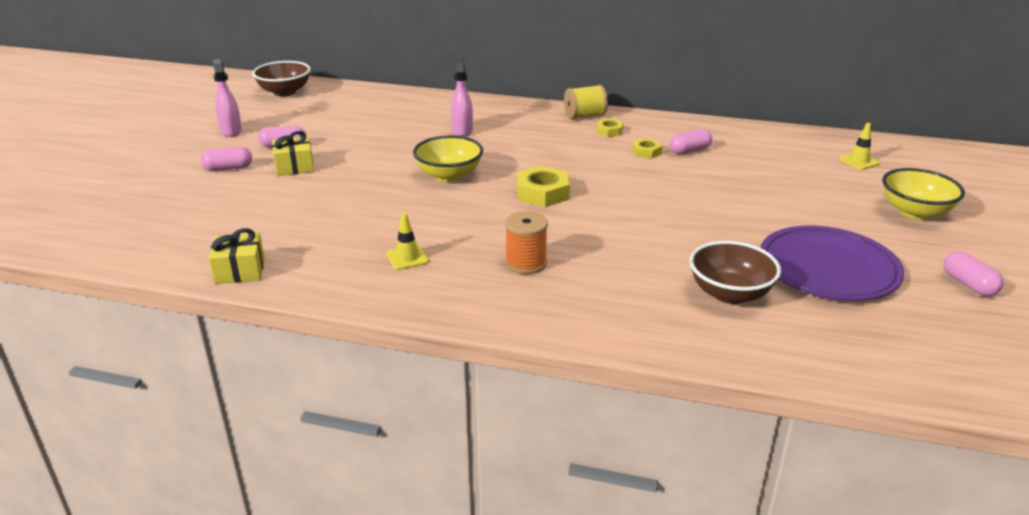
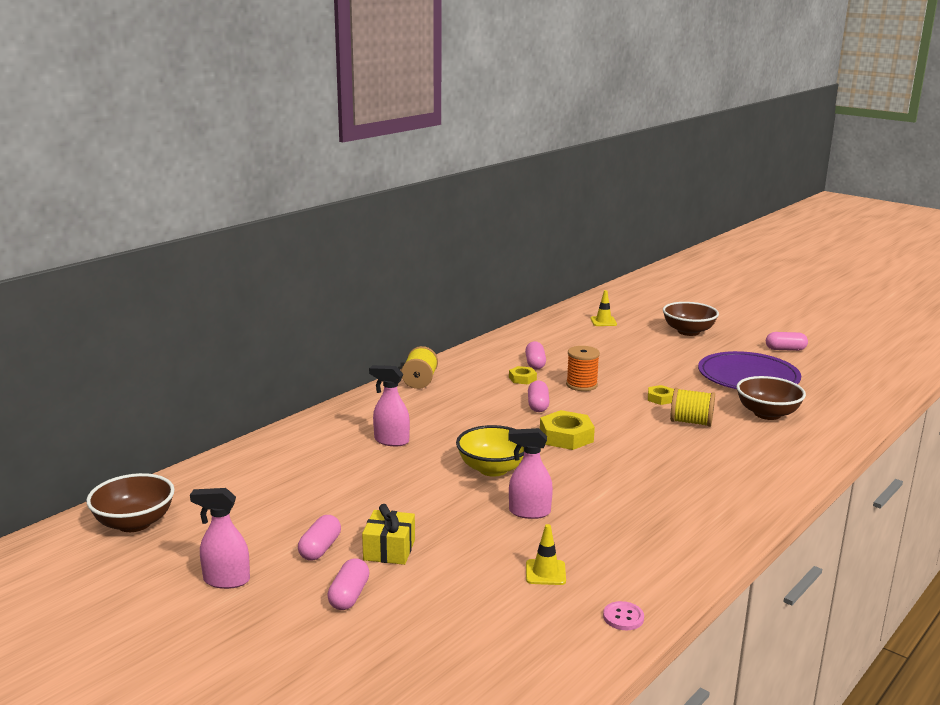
camera: 65 degrees left, 10 degrees down
(240, 271) = (623, 617): yellow gift -> pink button
(385, 203) = (529, 512): none -> pink spray bottle
(407, 258) = (648, 521): yellow traffic cone -> yellow traffic cone (545, 572)
(526, 263) = (687, 472): orange spool -> orange spool (581, 385)
(595, 169) = (538, 405): none -> pink capsule
(609, 131) = (465, 381): yellow nut -> yellow nut (660, 398)
(648, 249) = (691, 422): none -> yellow spool
(915, 212) = (688, 331): yellow bowl -> brown bowl

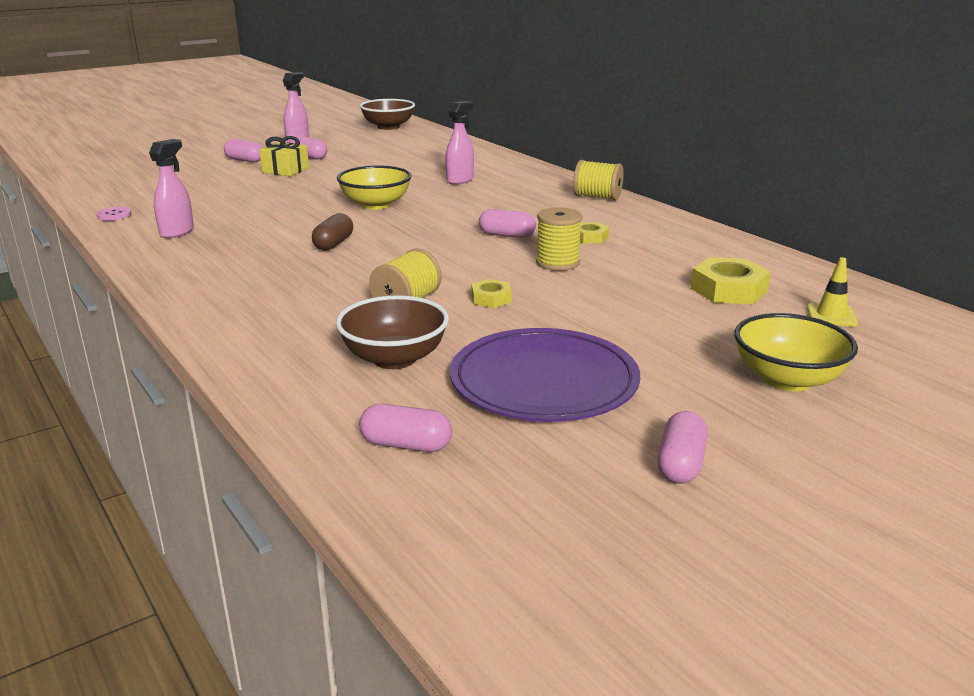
camera: 105 degrees right, 5 degrees up
(529, 512) = (288, 208): pink spray bottle -> pink spray bottle (177, 232)
(535, 364) = (639, 249): pink capsule -> pink capsule (406, 445)
(545, 572) = (198, 203): yellow traffic cone -> none
(566, 436) = (418, 237): yellow nut -> yellow nut (728, 290)
(581, 385) = (557, 263): orange spool -> yellow spool
(608, 468) = (333, 244): none -> brown capsule
(688, 331) = (787, 380): brown bowl -> yellow bowl

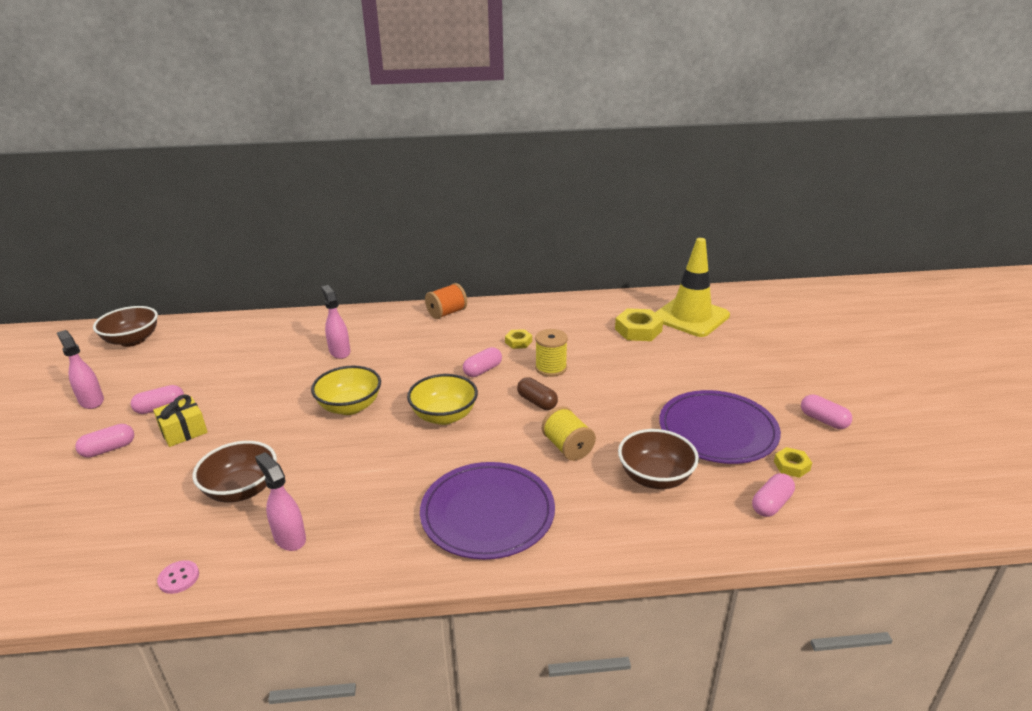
camera: 60 degrees left, 5 degrees up
(226, 204) = (242, 490): none -> brown bowl
(260, 290) = (487, 513): none -> purple plate
(333, 244) = (420, 451): brown capsule -> brown capsule (537, 402)
(491, 299) = (589, 411): yellow nut -> yellow nut (791, 466)
(597, 197) = (447, 313): yellow spool -> orange spool
(787, 380) = (754, 358): yellow bowl -> yellow bowl (444, 416)
(831, 315) = (691, 317): yellow traffic cone -> yellow traffic cone, size x2.41

